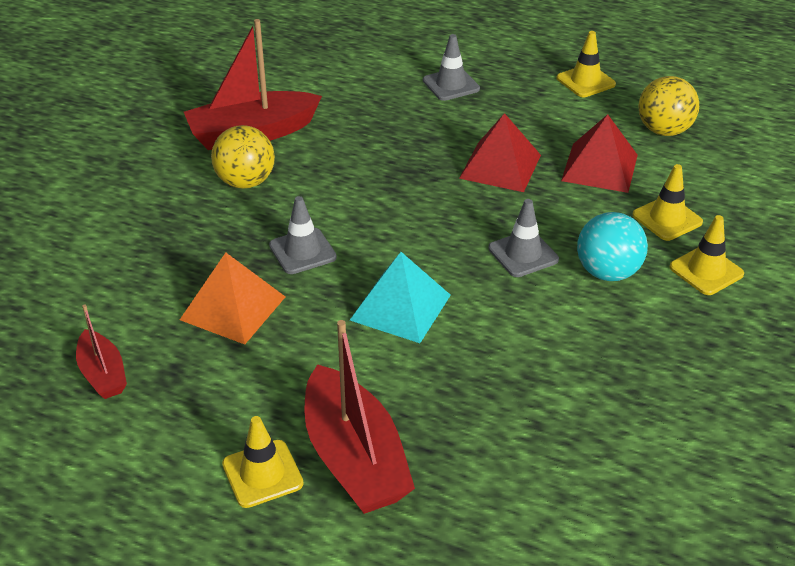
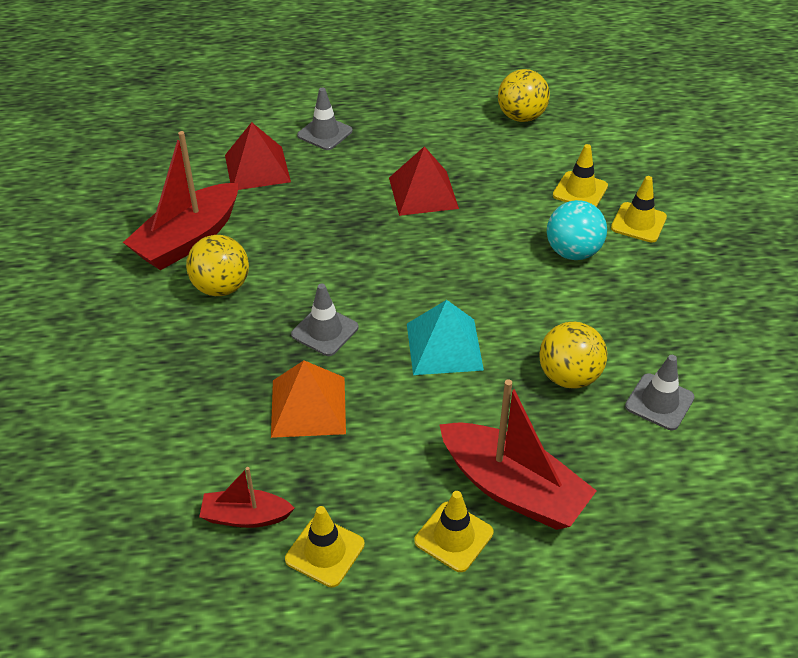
camera: 30 degrees left, 5 degrees up
(103, 374) = (245, 516): red boat -> red boat turned 150 degrees clockwise
(500, 383) = (569, 376): none -> yellow ball
(523, 254) = (500, 262): grey traffic cone -> grey traffic cone (659, 402)
(585, 81) = (430, 94): yellow traffic cone -> yellow traffic cone (325, 552)
(600, 167) = (499, 166): red pyramid -> red pyramid (257, 168)

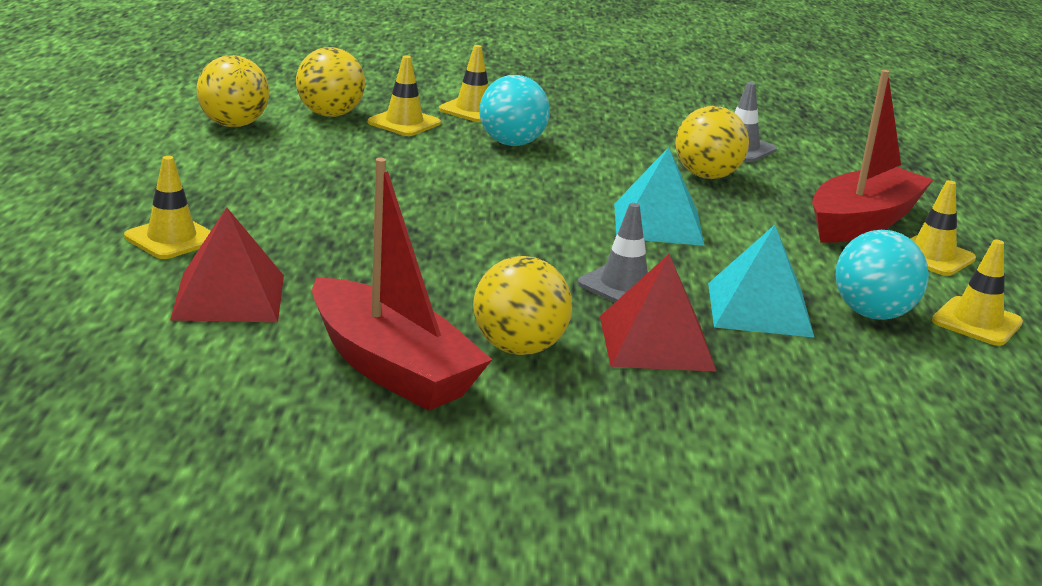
camera: 85 degrees left, 20 degrees down
(245, 516) = (944, 363): red boat -> none
(308, 406) = (759, 309): orange pyramid -> turquoise pyramid
(320, 478) = (872, 314): none -> turquoise ball
(325, 133) = (171, 238): grey traffic cone -> yellow traffic cone
(423, 192) = (362, 196): red pyramid -> red pyramid (656, 343)
(572, 153) = (330, 114): none -> yellow ball

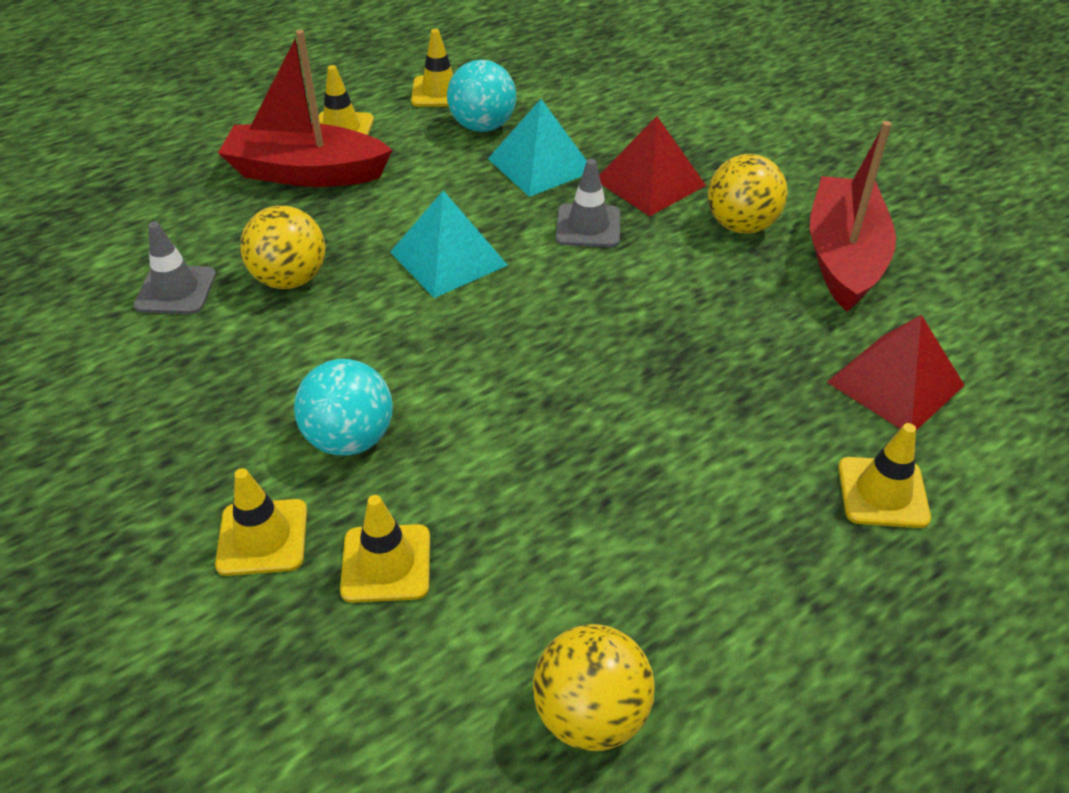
camera: 125 degrees left, 20 degrees up
(330, 114) = (438, 653): yellow ball -> none

